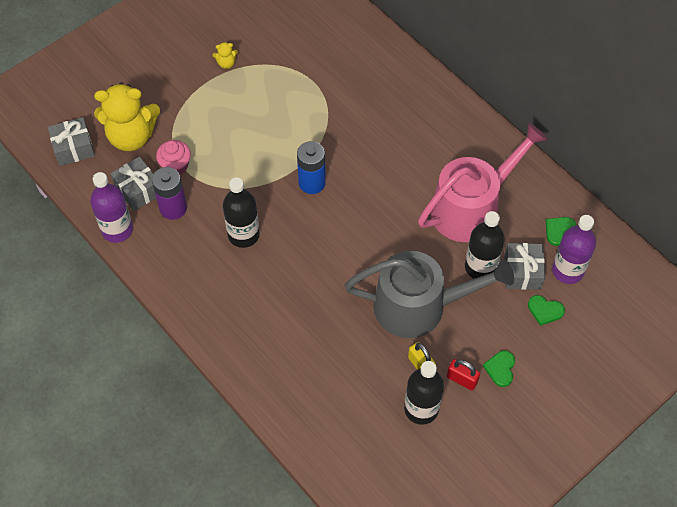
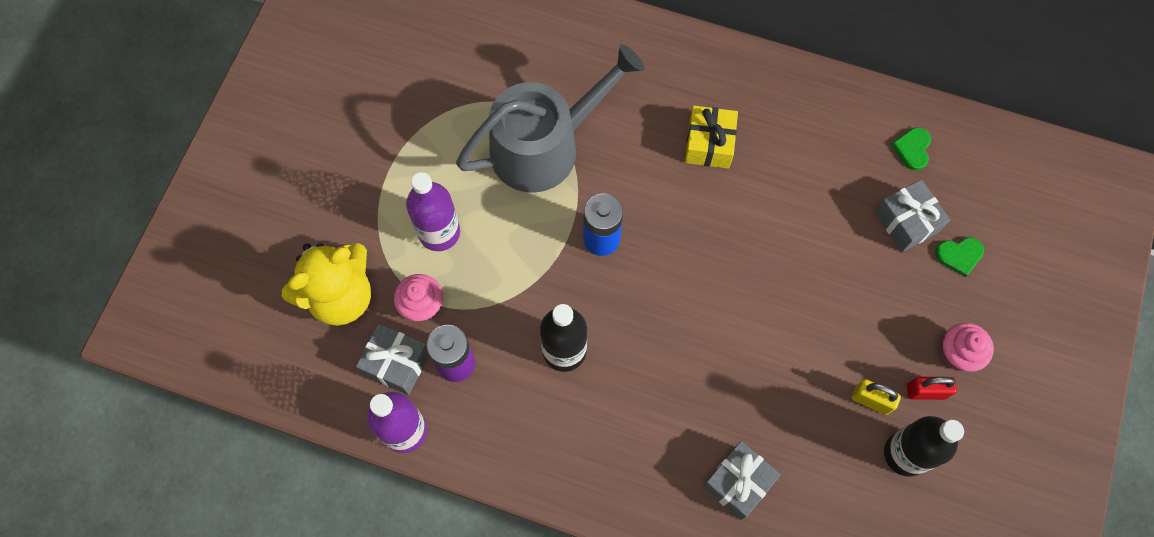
camera: 30 degrees left, 10 degrees up
(73, 148) = (275, 351): grey gift -> grey gift (738, 482)
(226, 63) = (396, 135): yellow teddy bear -> none
(418, 306) = (822, 328): grey watering can -> grey watering can (544, 147)
(421, 161) = (709, 144): none -> yellow gift
(471, 208) = (801, 172): pink watering can -> none
(480, 267) = (858, 241): black bottle -> none
(500, 369) = (957, 354): green heart -> pink cupcake
(567, 270) = (952, 193): purple bottle -> purple bottle (439, 232)

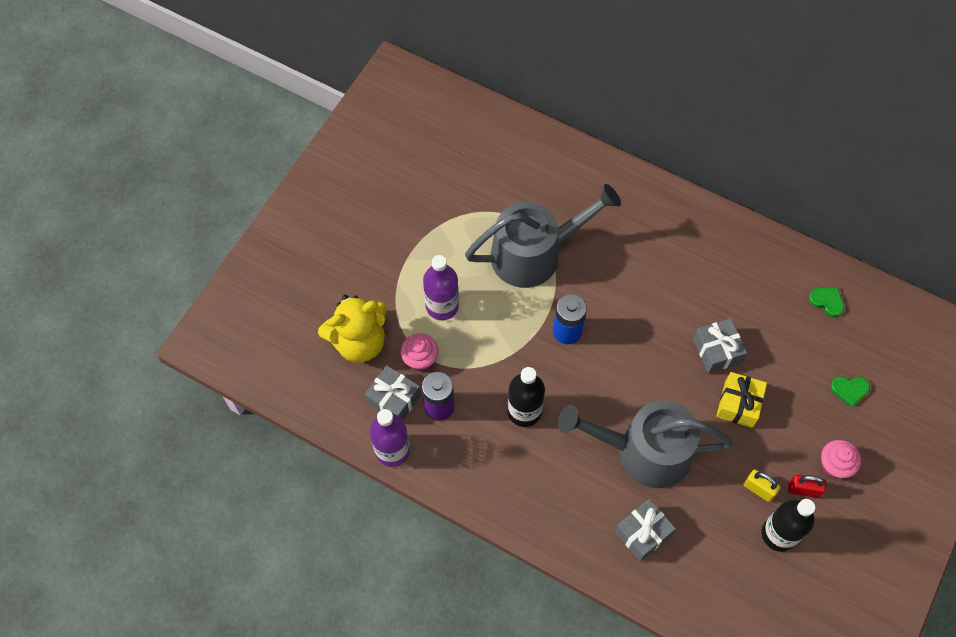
camera: 10 degrees right, 5 degrees down
(709, 144) = (664, 272): yellow gift -> yellow gift (738, 404)
(723, 376) = (644, 451): none -> grey watering can
(906, 222) = (811, 357): grey gift -> grey gift (717, 351)
(912, 149) = (827, 301): green heart -> green heart turned 105 degrees clockwise

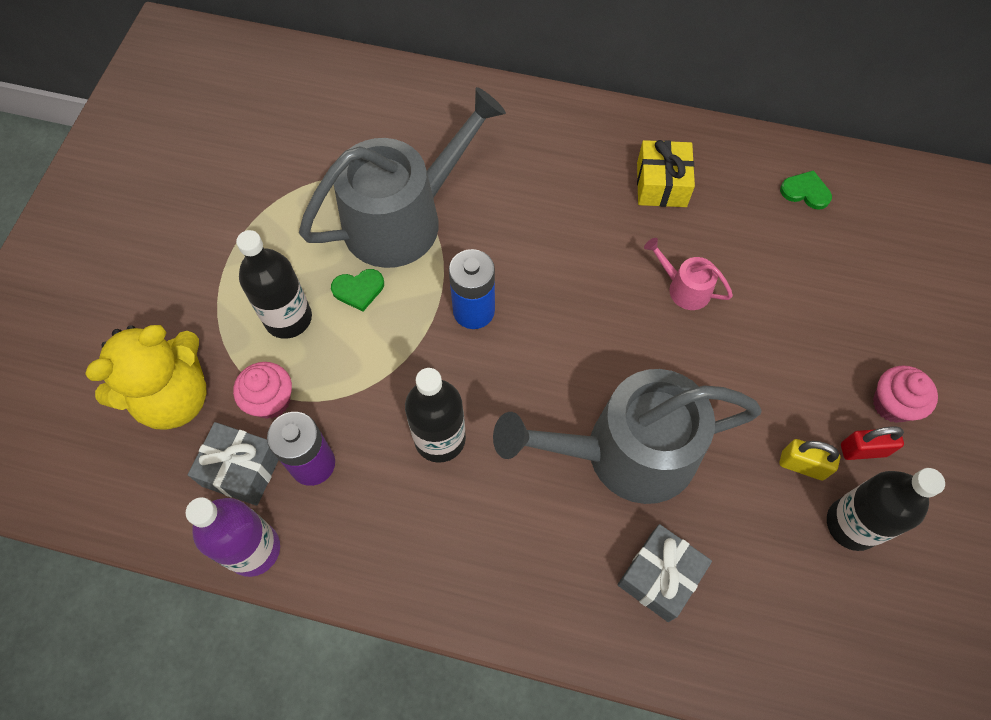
camera: 15 degrees left, 0 degrees up
(442, 306) = (288, 318): purple bottle -> black bottle
(717, 351) = (684, 288): grey gift -> pink watering can
(738, 404) = (736, 353): yellow gift -> yellow gift (661, 184)
(849, 390) = (875, 297): green heart -> green heart (358, 289)

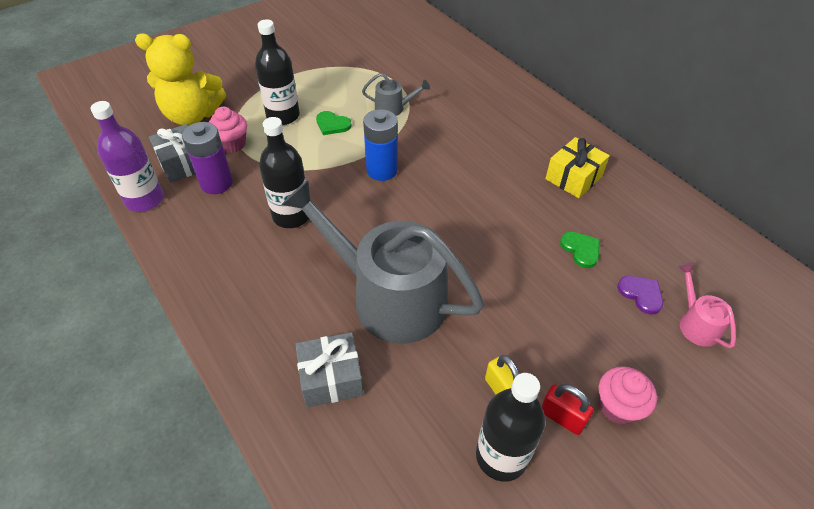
camera: 40 degrees right, 15 degrees down
(402, 219) = (393, 108): grey watering can -> grey watering can, size x0.42
(684, 288) = (528, 238): pink watering can -> pink watering can (696, 324)
(805, 191) = (681, 240): green heart -> green heart (581, 250)
(821, 277) = (641, 294): none -> purple heart

